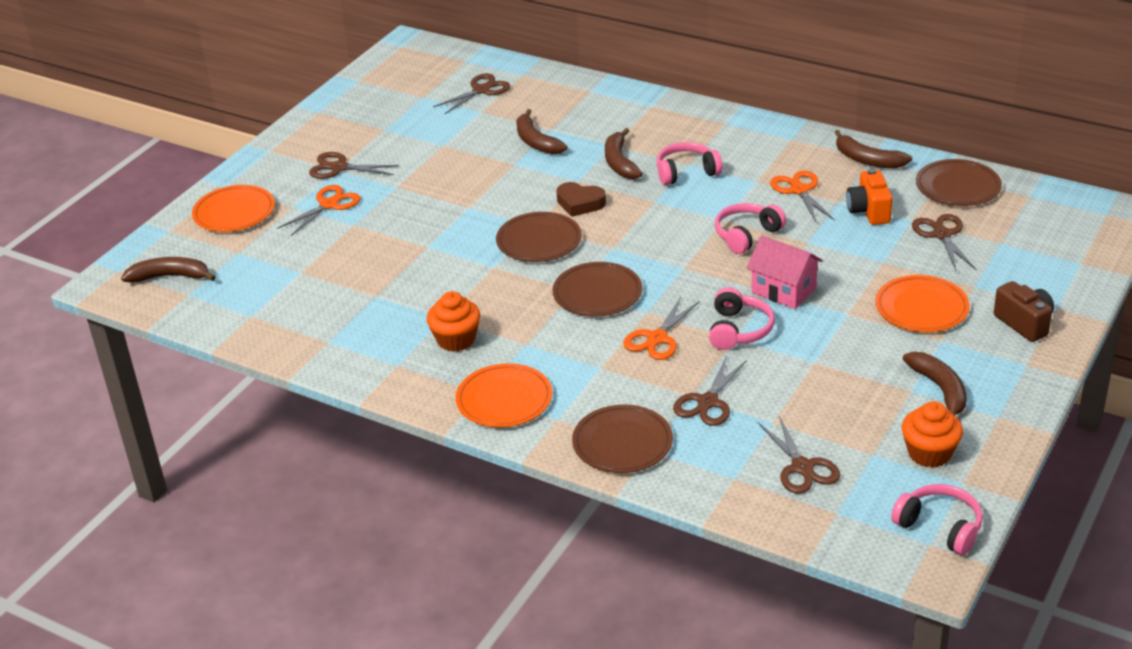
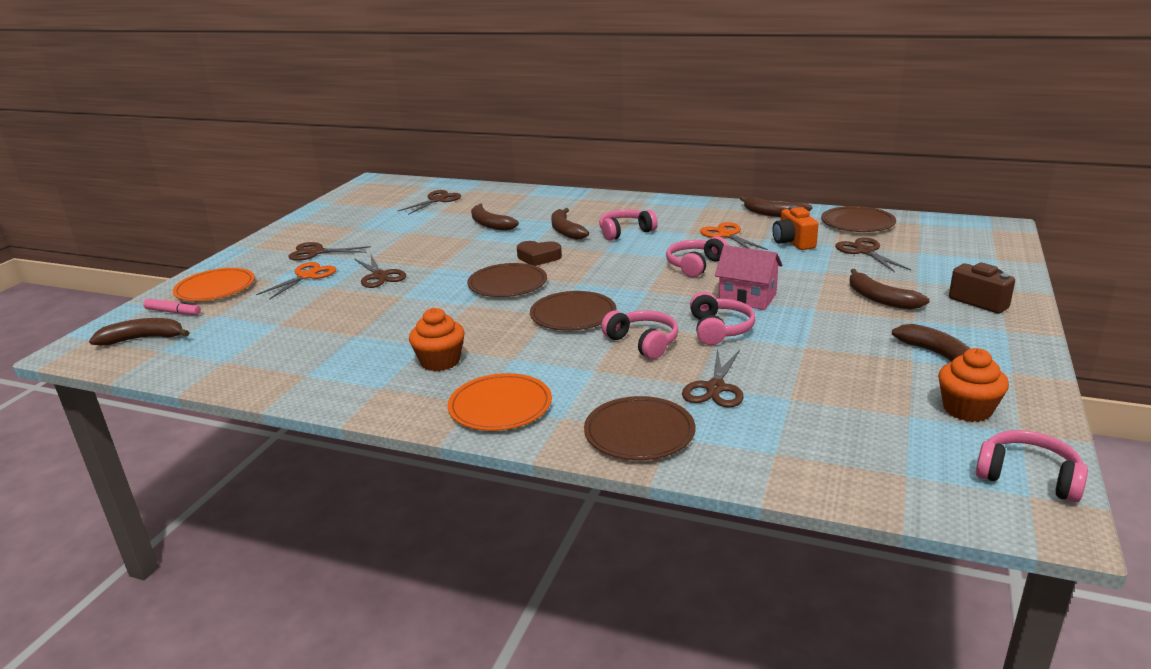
camera: 10 degrees left, 10 degrees down
(195, 243) = (173, 312): none -> pink marker
(657, 338) = (643, 342): orange scissors -> pink headphones
(802, 467) = (843, 435): brown scissors -> brown scissors (380, 276)
(921, 307) = (880, 299): orange plate -> brown banana

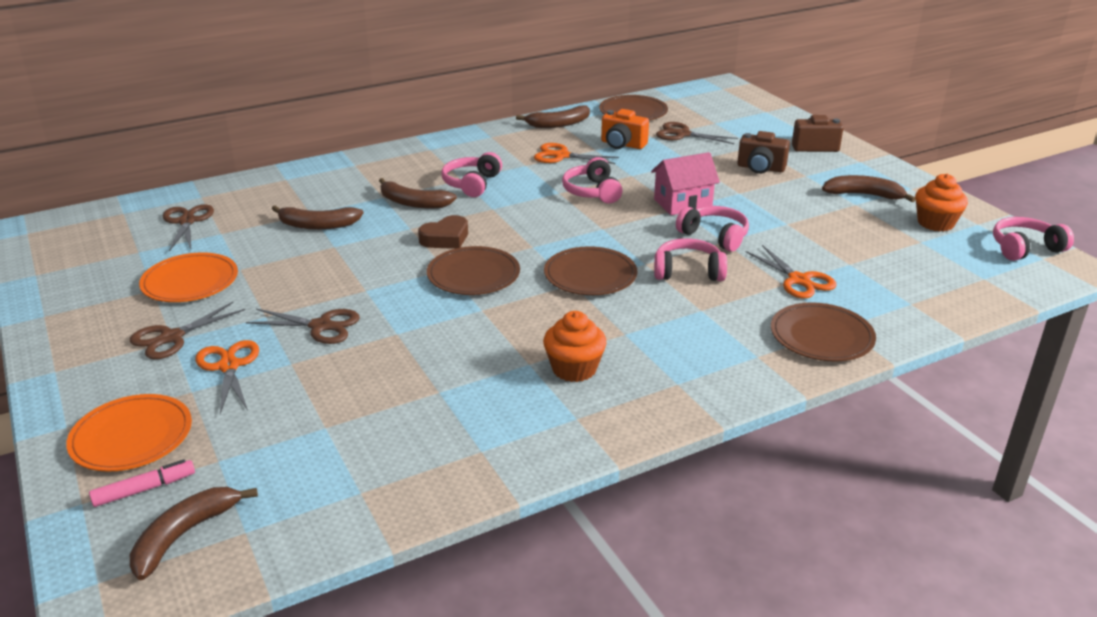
camera: 50 degrees left, 5 degrees up
(500, 406) = (700, 374): orange plate -> orange plate (190, 281)
(715, 388) = (799, 280): brown scissors -> orange scissors
(880, 299) = (760, 168): brown banana -> brown camera

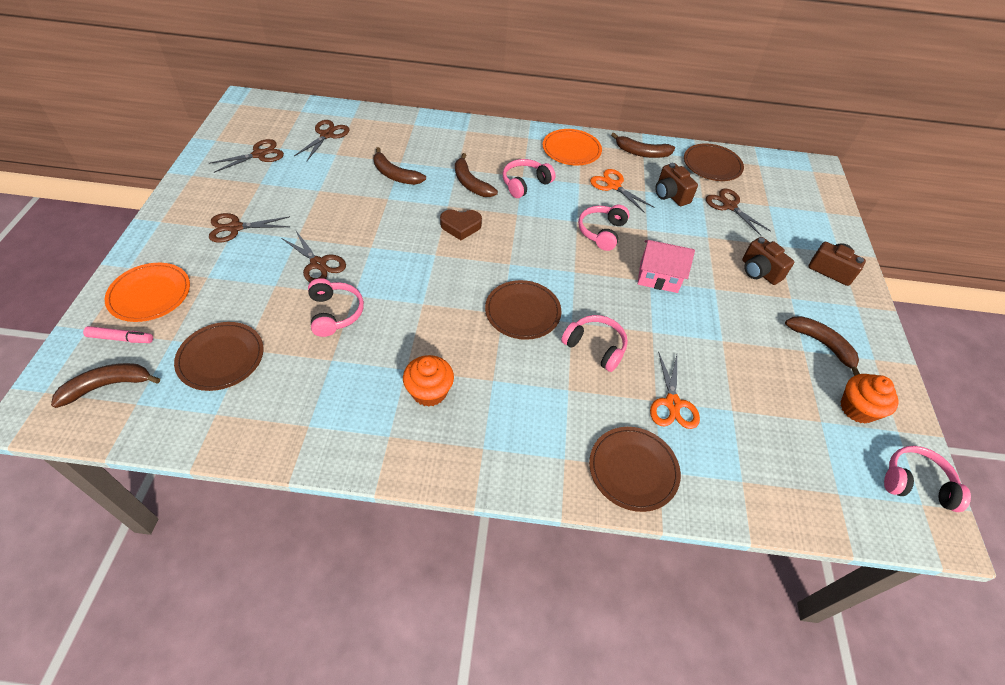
camera: 30 degrees right, 20 degrees up
(117, 267) = (259, 155): none -> brown scissors
(190, 281) = (284, 187): orange plate -> orange plate (571, 150)
(229, 366) = (242, 268): orange scissors -> none
(473, 275) = (447, 269): brown plate -> brown plate (221, 358)
(622, 144) = (670, 195): orange camera -> brown camera
(714, 236) = (650, 323): pink headphones -> pink headphones (335, 313)

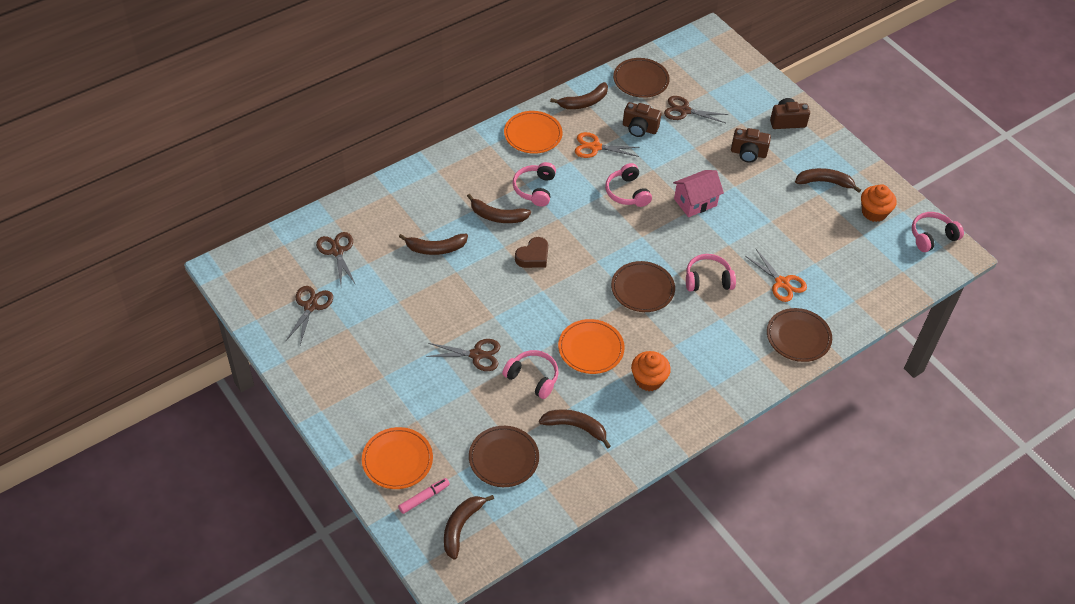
camera: 40 degrees left, 0 degrees up
(235, 228) = (382, 374): brown scissors -> none
(312, 381) = (575, 427): none -> brown banana
(414, 326) = (591, 348): none -> orange plate

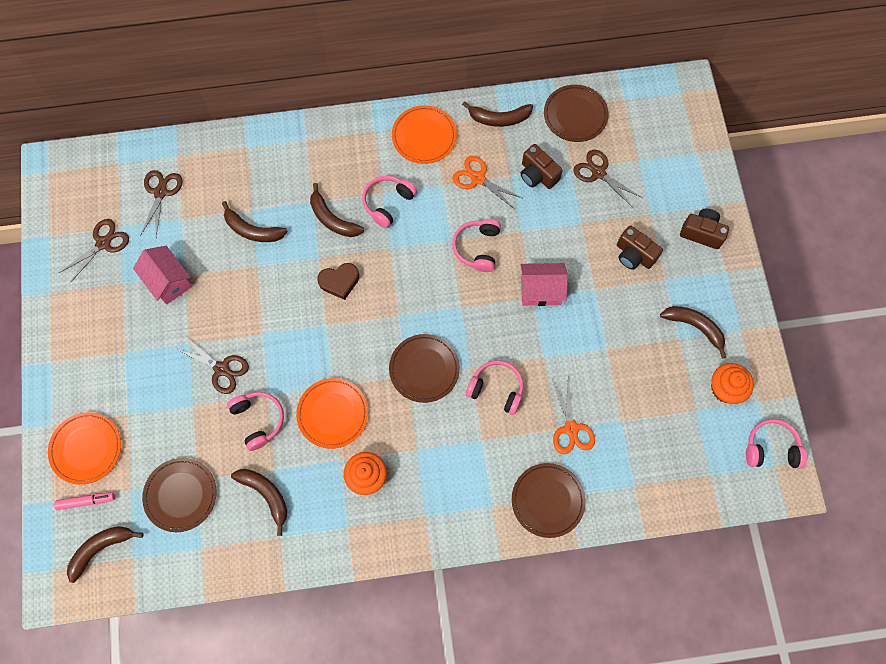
camera: 30 degrees right, 20 degrees up
(388, 311) = (169, 281): none -> pink house

